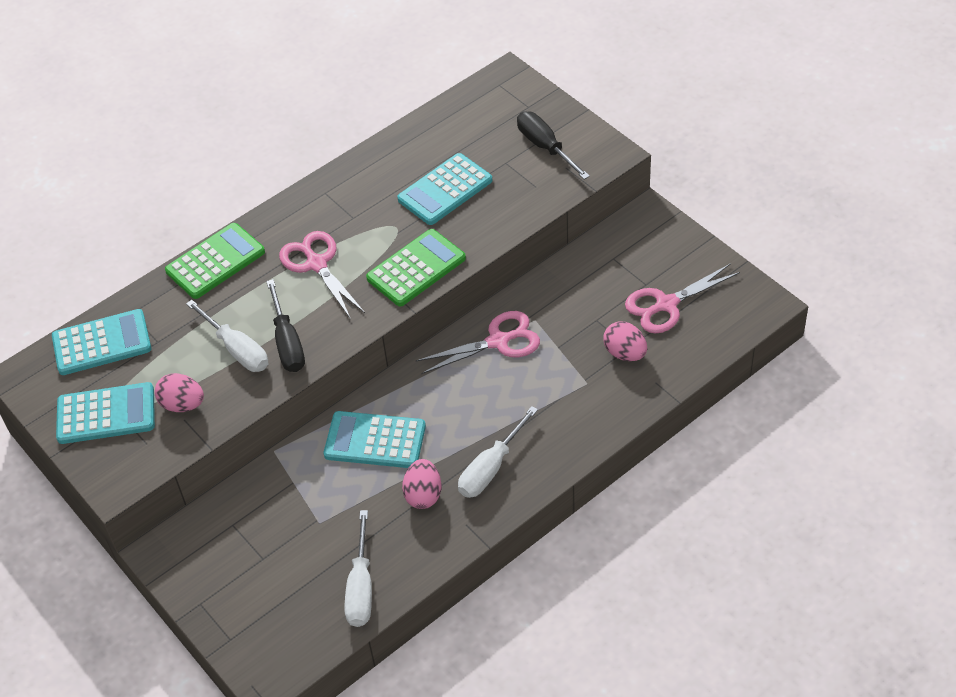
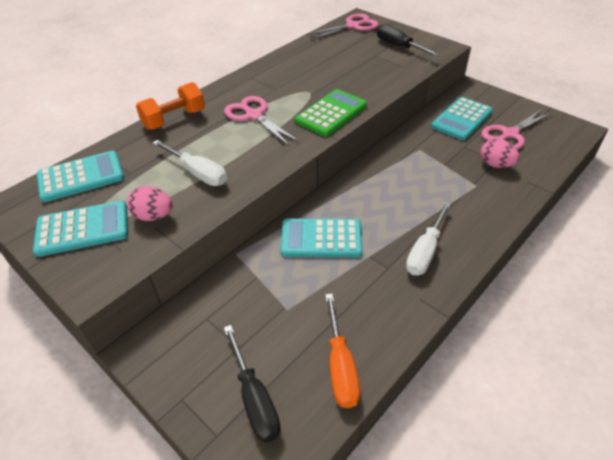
camera: 10 degrees left, 5 degrees down
(215, 261) = (174, 119): green calculator -> orange dumbbell
(287, 342) = (240, 165): black screwdriver -> black screwdriver (254, 398)
(361, 587) = (340, 366): white screwdriver -> orange screwdriver
(423, 495) = (374, 277): pink egg -> none
(445, 190) = (338, 71): turquoise calculator -> turquoise calculator (462, 119)
(498, 341) = (397, 164): pink scissors -> pink scissors (353, 26)

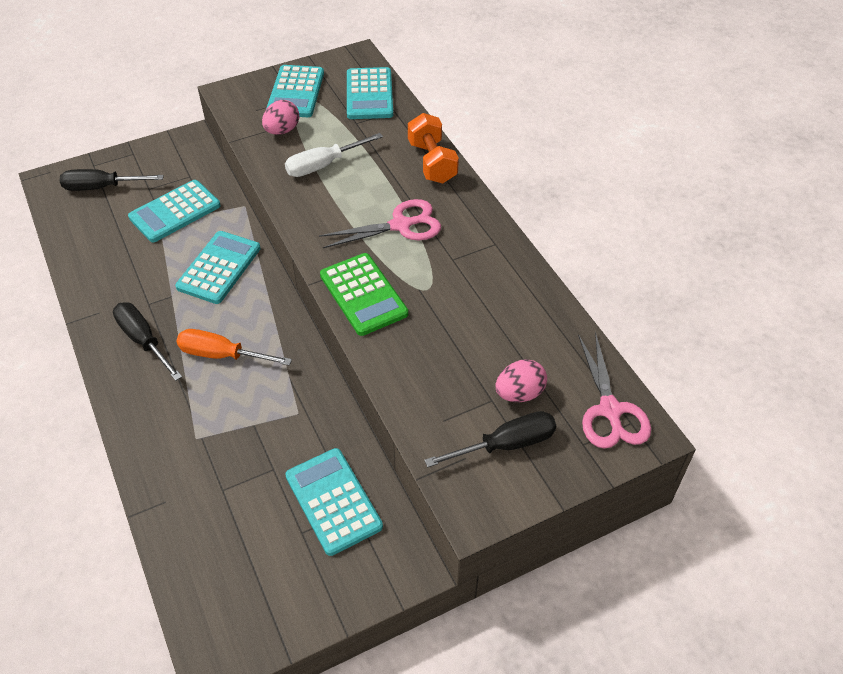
camera: 110 degrees right, 5 degrees up
(266, 304) = (175, 212): none -> turquoise calculator
(340, 366) = (86, 238): orange screwdriver -> orange screwdriver (222, 355)
(425, 251) = (144, 341): white screwdriver -> black screwdriver
(495, 165) = (216, 483): pink egg -> pink egg (519, 393)
(510, 134) = (262, 544): pink scissors -> none

